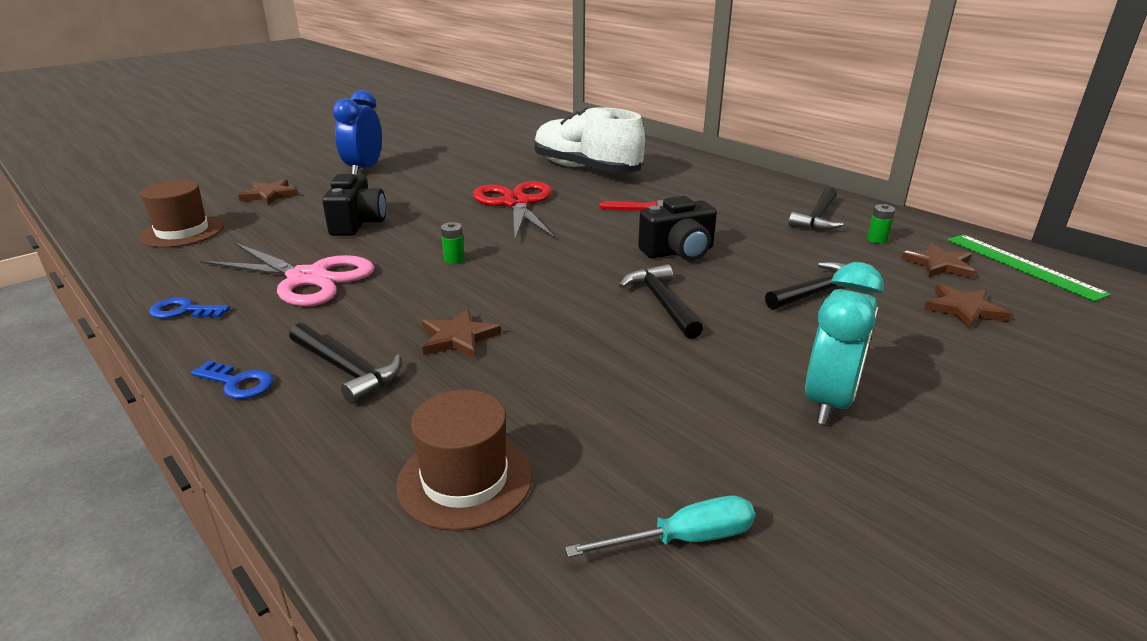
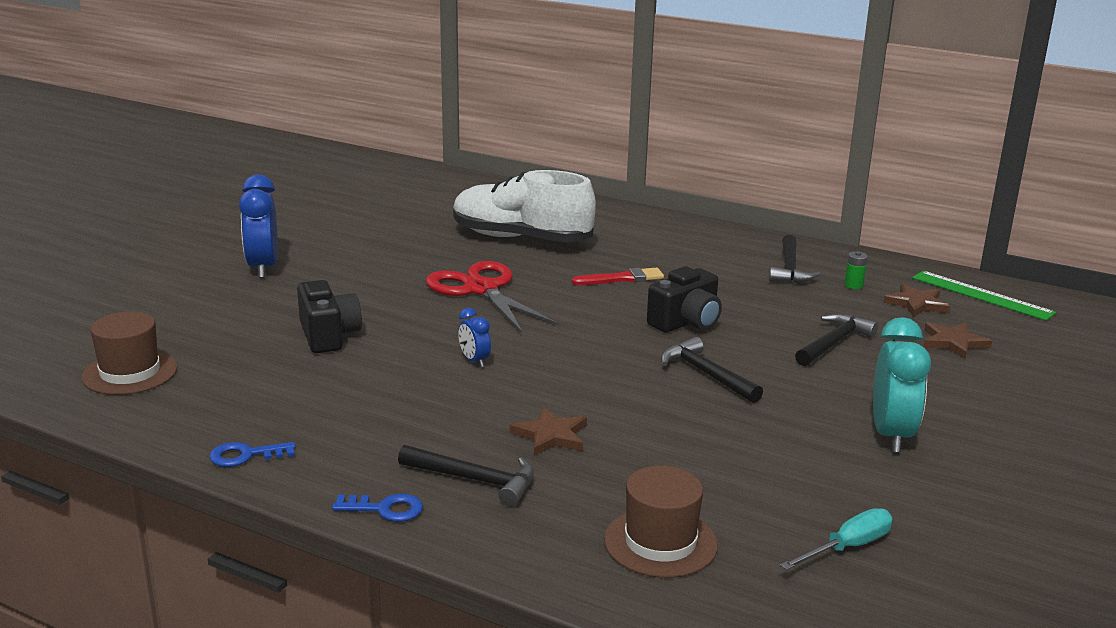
camera: 20 degrees left, 5 degrees down
(270, 195) = (182, 314): brown star -> none
(307, 278) = (340, 403): pink scissors -> none
(454, 259) = (474, 361): green battery -> blue clock

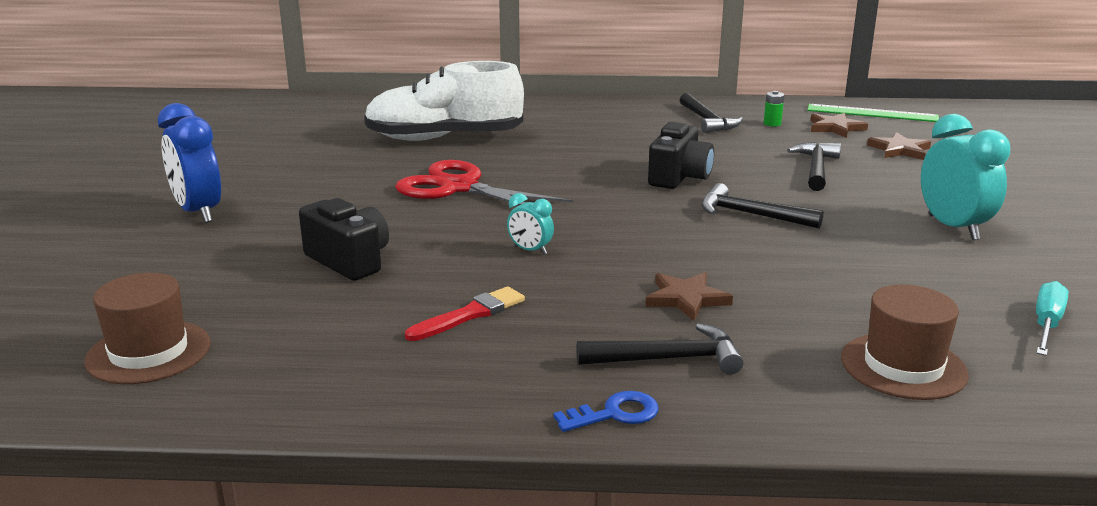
camera: 25 degrees left, 0 degrees up
(246, 455) = (396, 403): blue key -> none
(474, 361) = (530, 250): blue clock -> turquoise clock
(622, 279) = (578, 154): red brush -> red brush (470, 314)

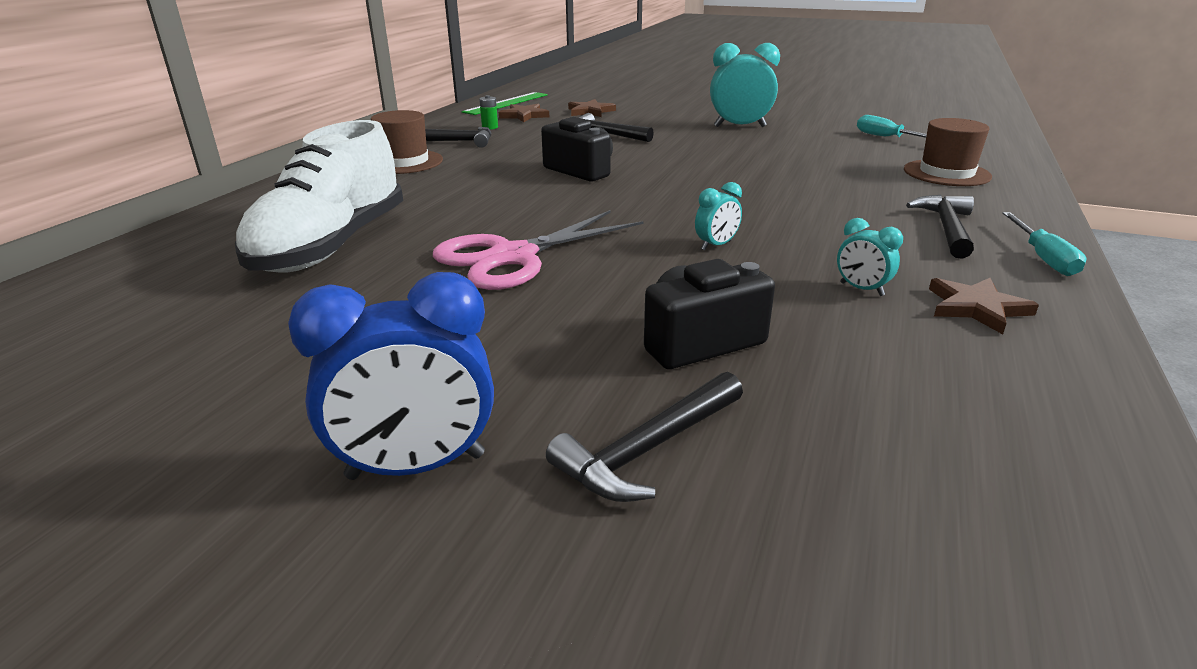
camera: 70 degrees left, 5 degrees up
(149, 352) = (975, 529): brown hat -> brown hat (404, 162)
(459, 187) = (512, 257): red scissors -> pink scissors
(470, 314) = (861, 289): red brush -> turquoise clock
(614, 414) = (1042, 258): blue key -> turquoise screwdriver
(686, 299) = (839, 207): brown star -> brown star (976, 308)
(751, 215) = (683, 164): black hammer -> black hammer (648, 449)

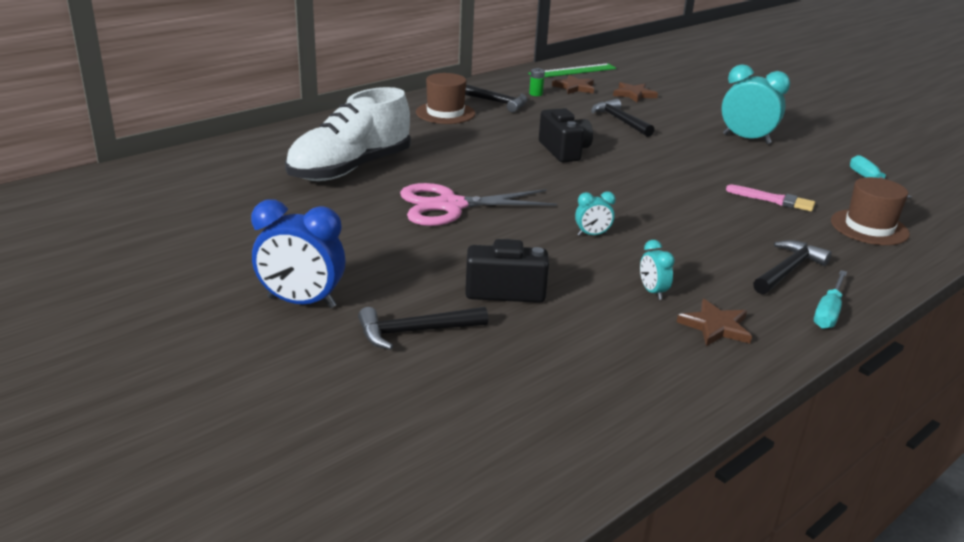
camera: 25 degrees right, 0 degrees up
(837, 169) = (773, 200): none -> pink brush

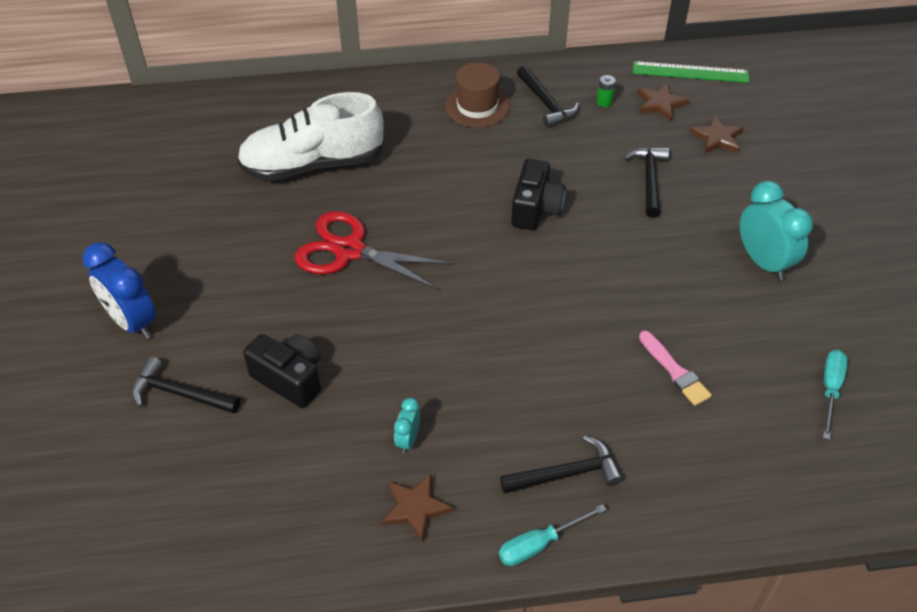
camera: 35 degrees right, 20 degrees up
(450, 206) = (349, 250): pink scissors -> red scissors
(592, 235) = (434, 343): turquoise clock -> none
(869, 227) = (732, 457): brown hat -> none

